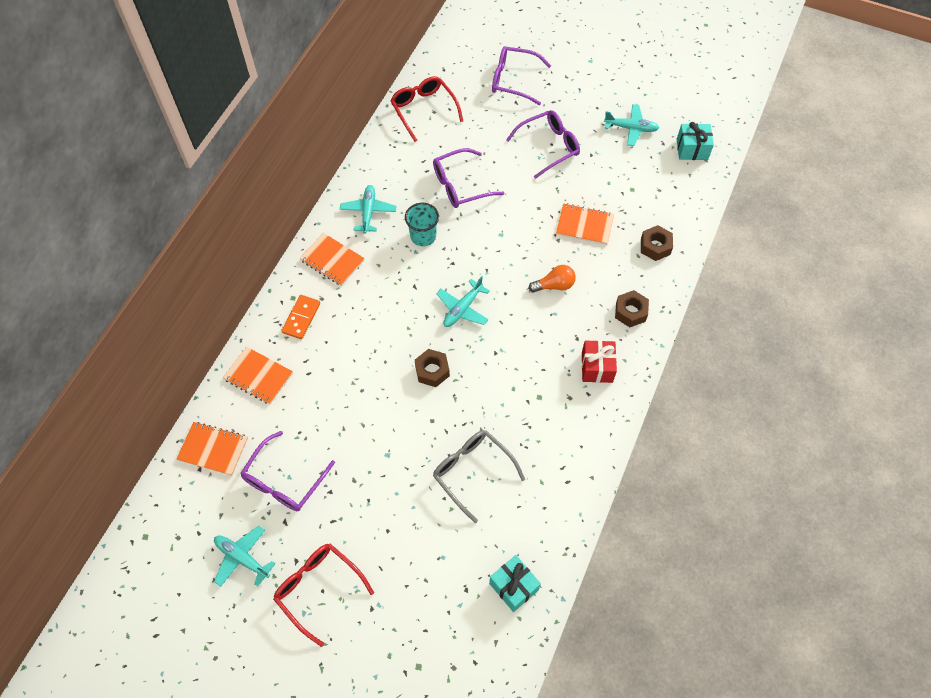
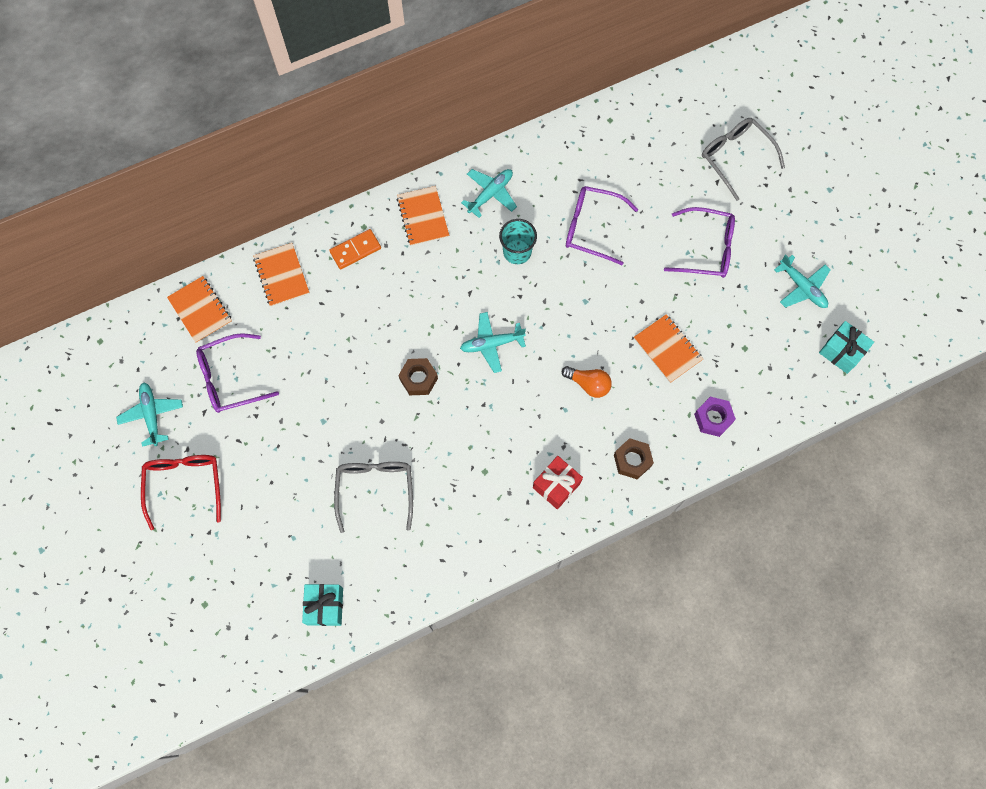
camera: 40 degrees right, 10 degrees up
(423, 110) = (625, 129): red glasses -> none
(513, 80) = (735, 157): purple glasses -> grey glasses
(655, 246) = (713, 418): brown nut -> purple nut

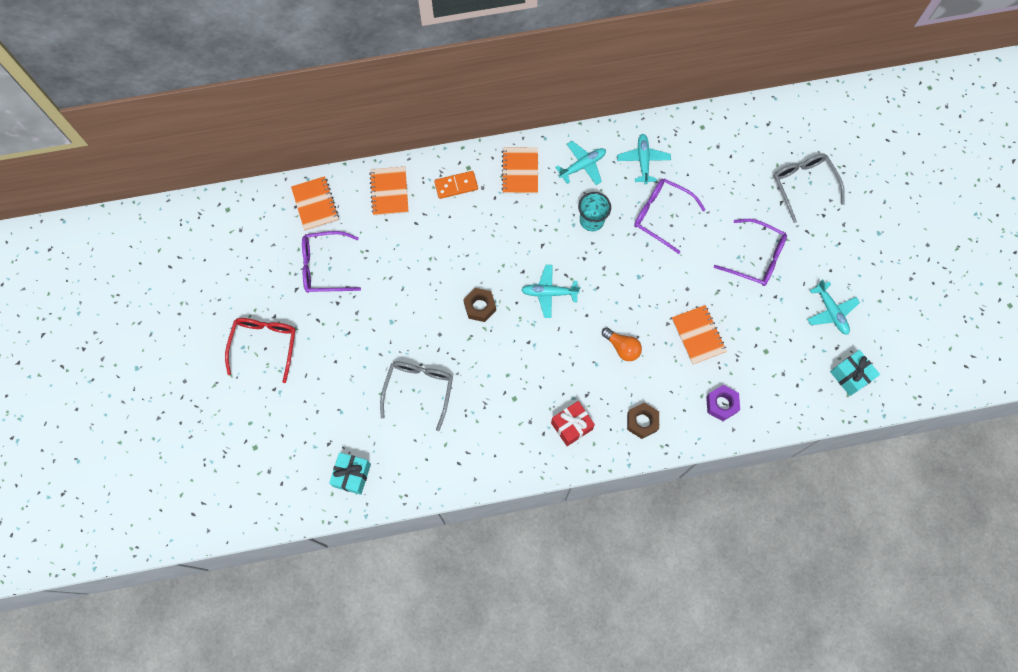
camera: 15 degrees right, 0 degrees up
(152, 415) = (253, 281): turquoise plane -> turquoise plane (643, 161)

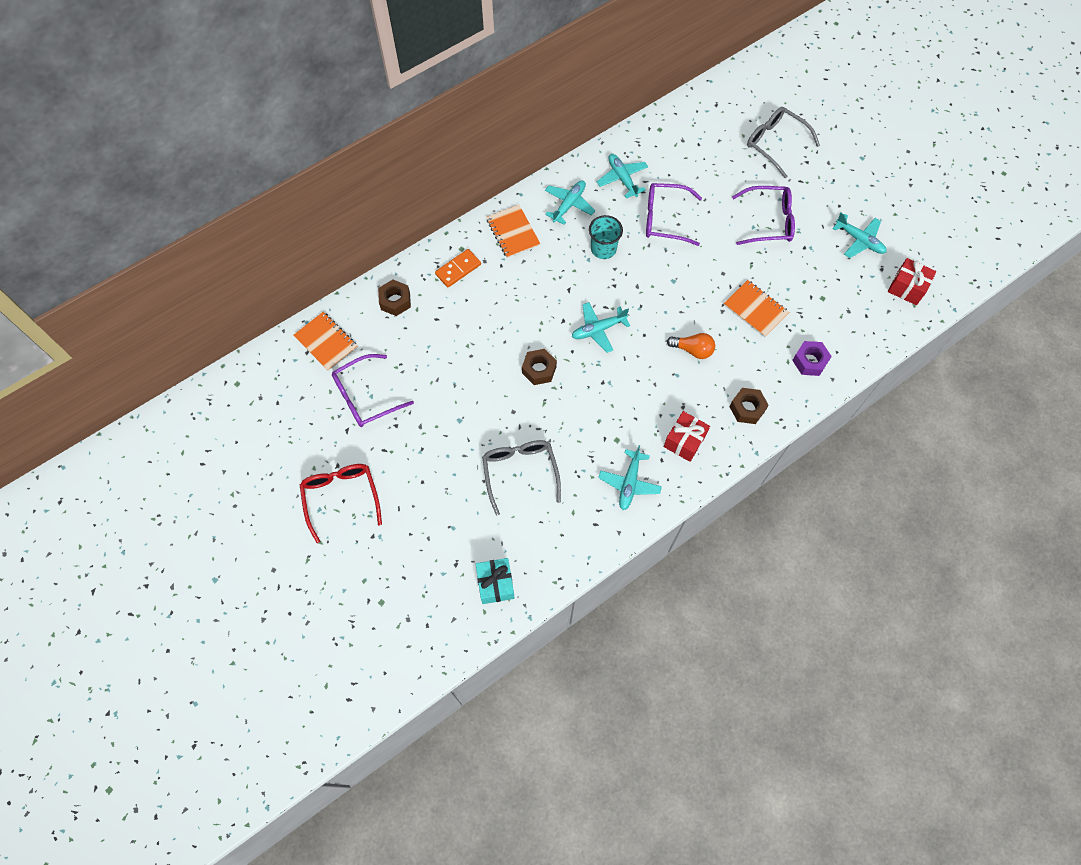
camera: 25 degrees left, 5 degrees down
(389, 192) = (395, 301): orange notebook -> brown nut
(505, 441) = (629, 483): none -> turquoise plane
(850, 376) = (907, 288): turquoise gift -> red gift

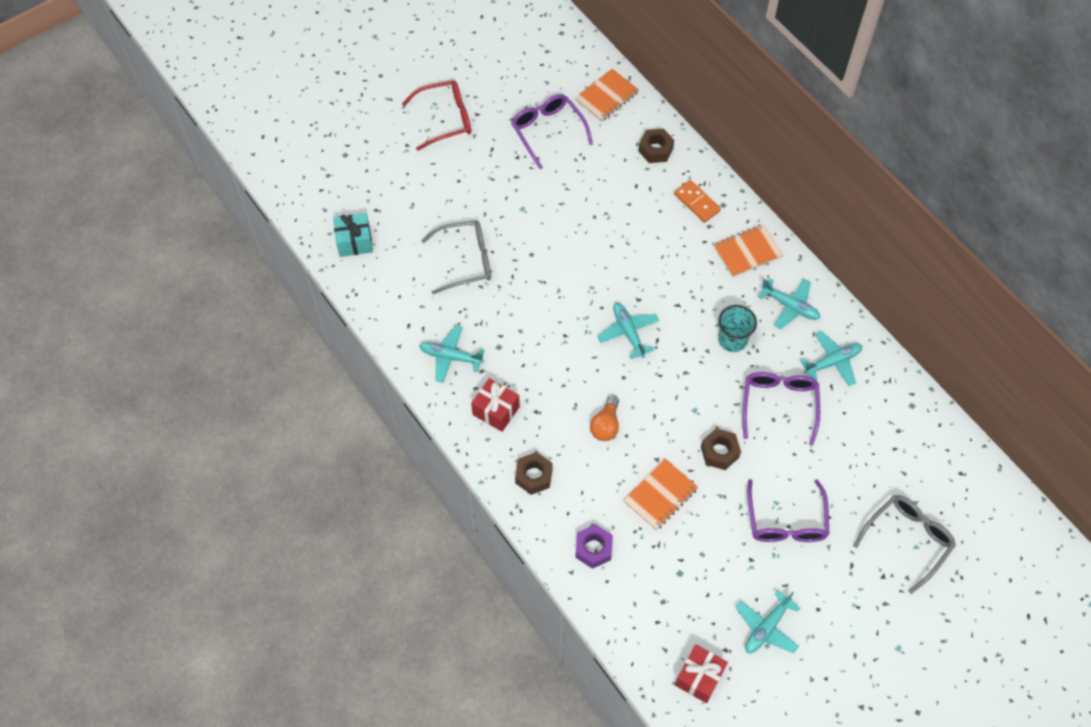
camera: 90 degrees right, 5 degrees down
(539, 370) = (579, 277): brown nut -> brown nut (719, 452)

